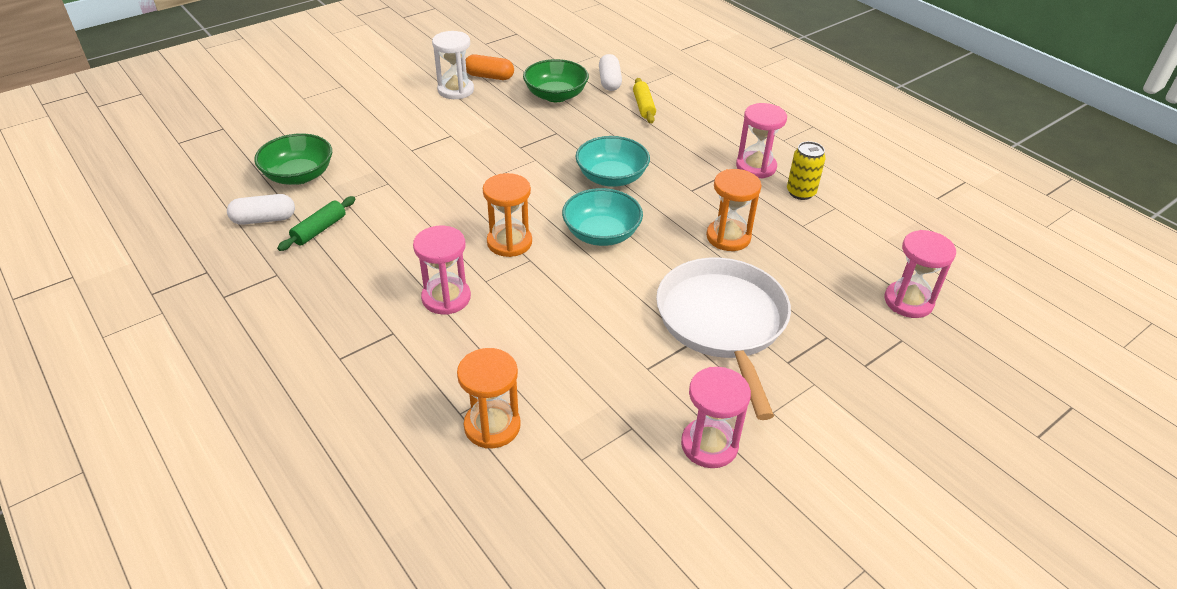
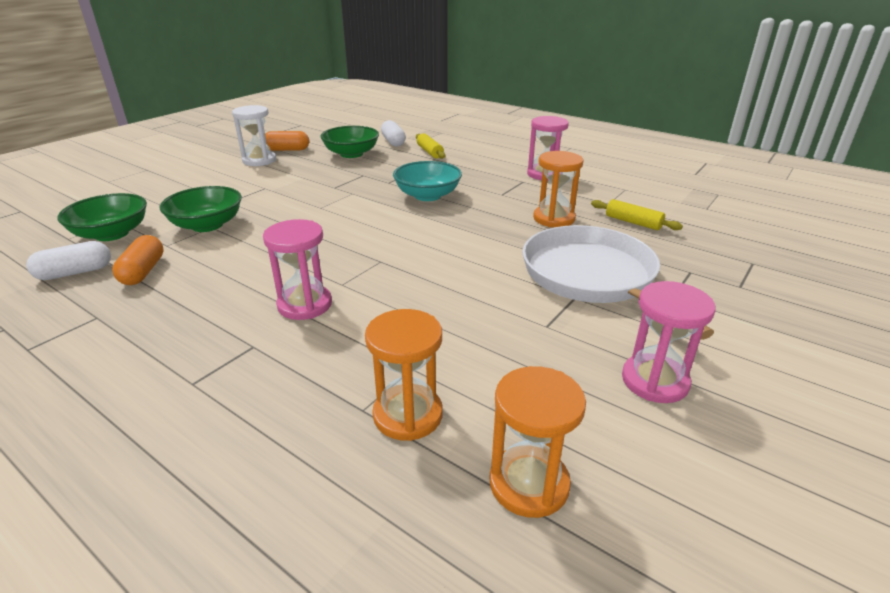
camera: 15 degrees left, 10 degrees down
(319, 230) = (143, 272): green rolling pin -> orange capsule
(384, 180) = (207, 225): none -> green bowl
(509, 242) = (354, 251): orange hourglass -> orange hourglass (529, 484)
(601, 234) = (440, 233): turquoise bowl -> none
(800, 192) = (591, 184): yellow can -> none
(811, 259) = (633, 222): none -> yellow rolling pin
(908, 301) = (733, 237): pink hourglass -> none

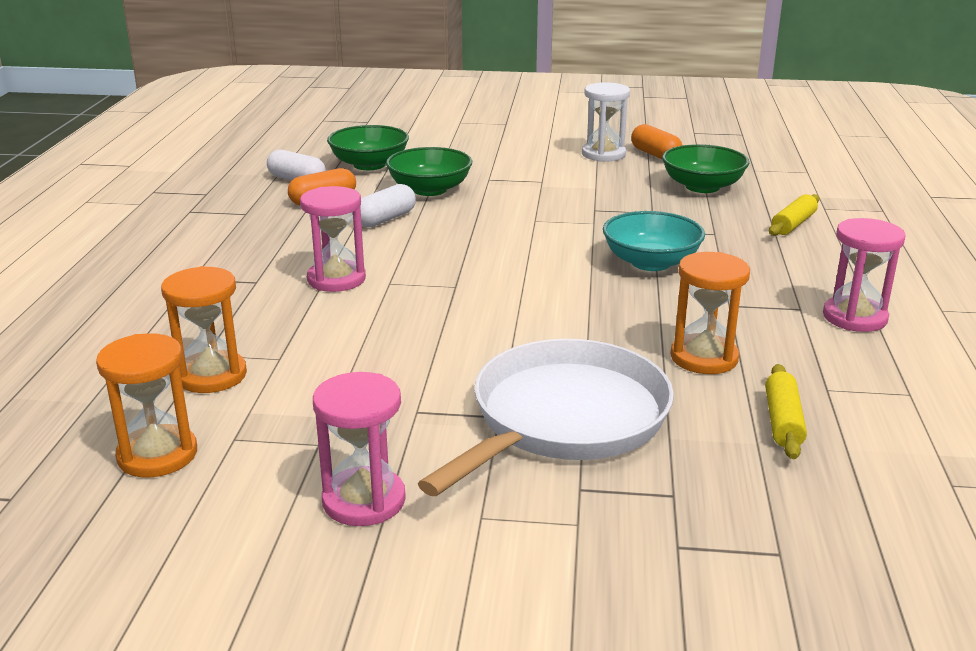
camera: 60 degrees right, 5 degrees down
(393, 142) = (786, 194): white capsule -> white capsule (385, 219)

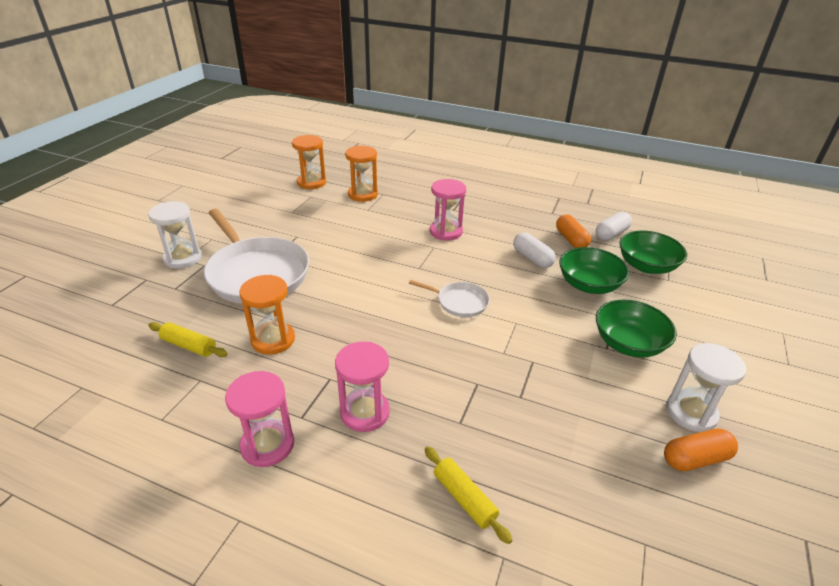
camera: 105 degrees right, 10 degrees up
(364, 500) = (246, 217): pink hourglass -> pink hourglass (365, 412)
(519, 252) = (459, 302): none -> white pan
(576, 527) = (182, 258): none -> white hourglass
(651, 262) = (416, 361): turquoise bowl -> none
(702, 187) = (585, 462): green bowl -> green bowl (628, 343)

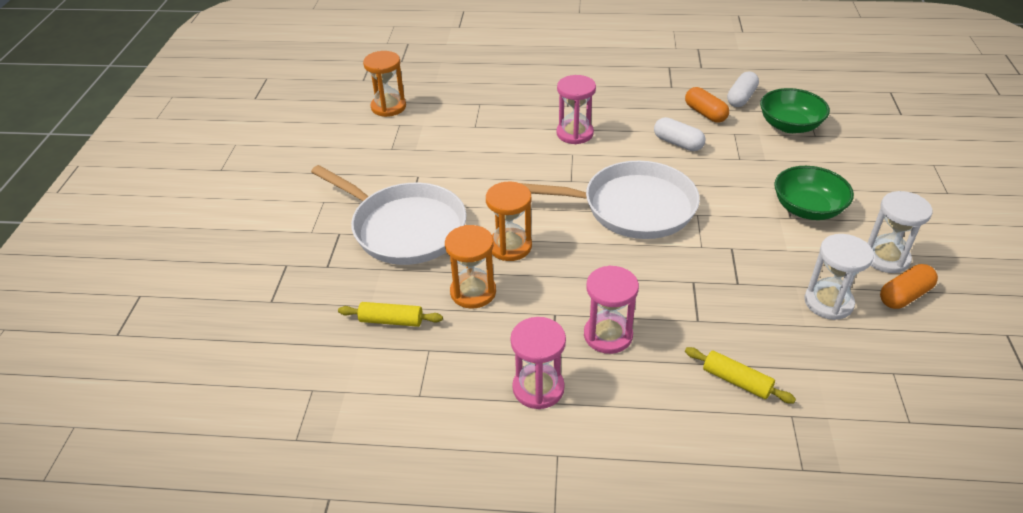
camera: 15 degrees left, 5 degrees up
(182, 258) = (308, 231): white hourglass -> white hourglass (828, 302)
(363, 194) = (457, 109): orange hourglass -> orange hourglass (510, 246)
(459, 302) = (633, 207): white pan -> white pan, size x2.07
(588, 285) = (745, 159): green bowl -> none

